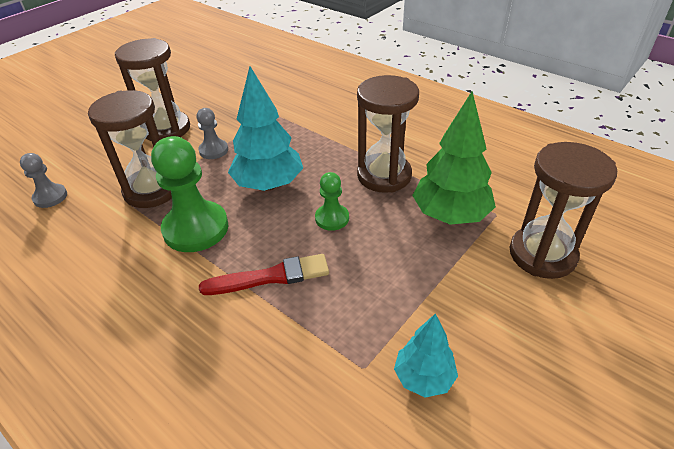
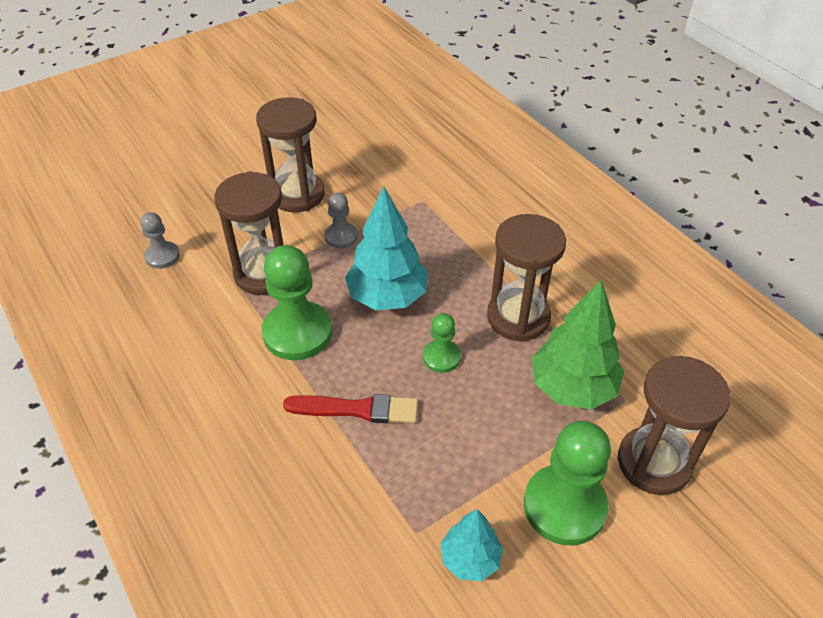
camera: 15 degrees right, 5 degrees up
(486, 308) = (564, 506): none -> green pawn

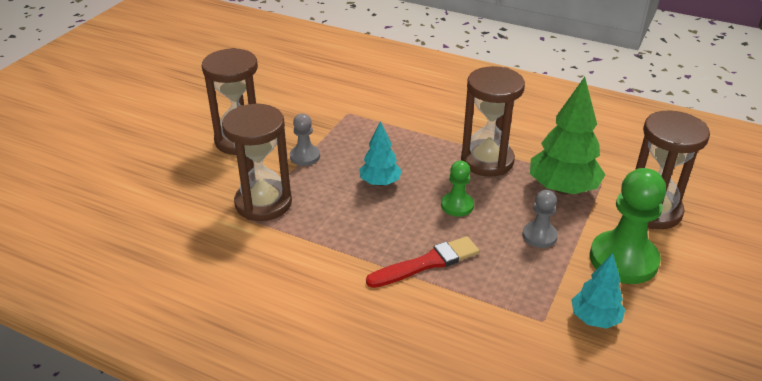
camera: 30 degrees left, 10 degrees down
(162, 256) = (157, 223): grey pawn -> grey pawn (539, 236)
(297, 332) = (331, 232): green pawn -> none
(387, 297) = (380, 183): turquoise tree -> turquoise tree, size x0.58

